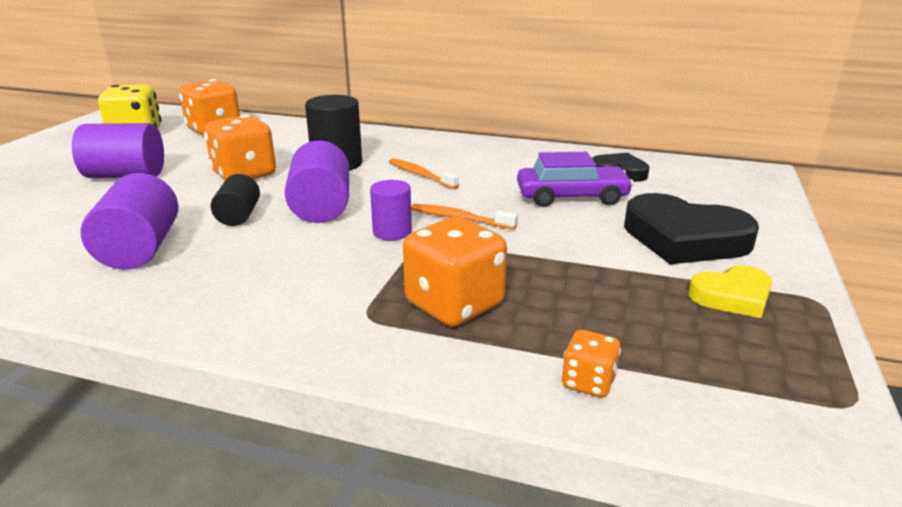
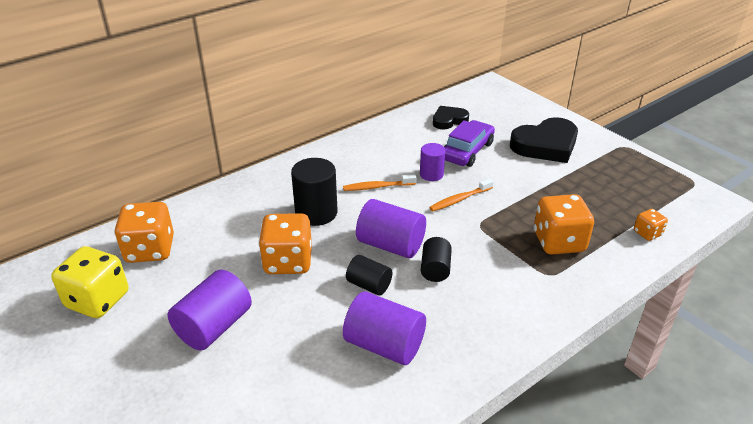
camera: 55 degrees left, 10 degrees up
(300, 240) = (435, 269): none -> black cylinder
(392, 232) = (455, 230): purple cylinder -> purple cylinder (431, 174)
(732, 296) = (607, 163): yellow heart -> none

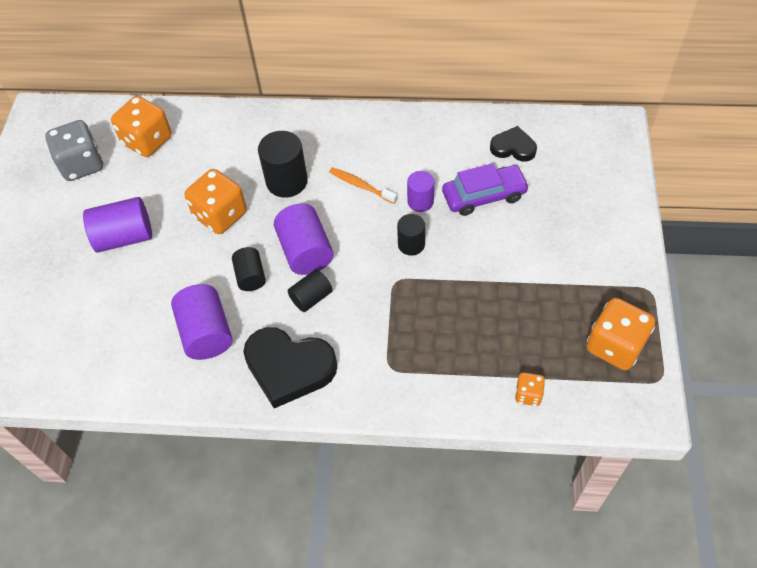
camera: 45 degrees right, 20 degrees up
(98, 300) = (82, 164): yellow dice -> grey dice
(459, 199) = (411, 244): orange toothbrush -> black cylinder
(545, 145) = (568, 237): black heart -> black heart (289, 368)
(558, 242) = (438, 345): orange dice -> orange dice (614, 346)

